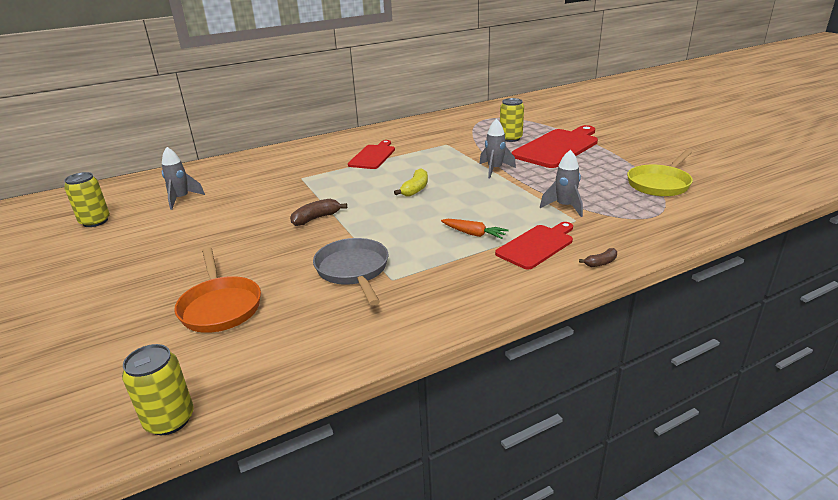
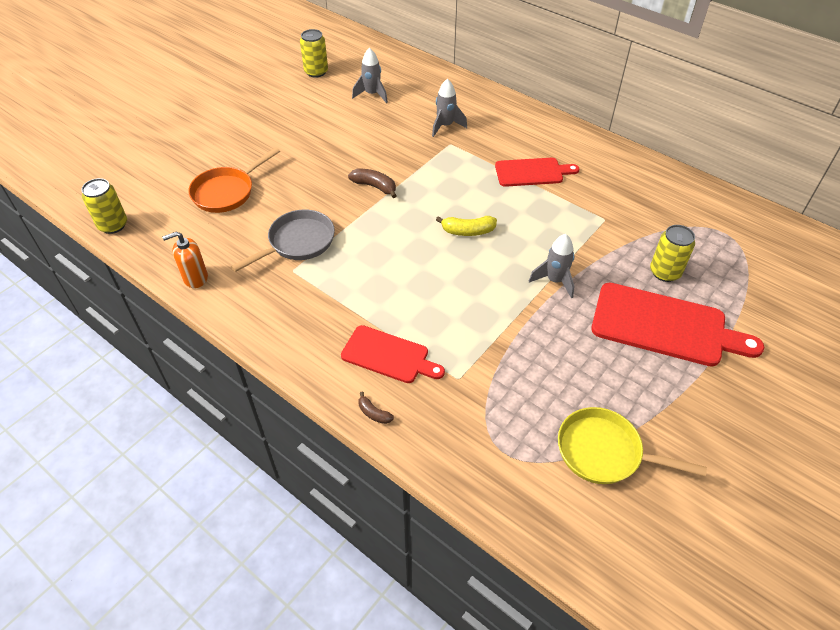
camera: 65 degrees right, 20 degrees up
(348, 349) = (195, 278): none -> orange soap dispenser
(474, 234) = (392, 302): orange carrot -> none
(564, 207) = (486, 363): grey rocket -> grey rocket (445, 126)

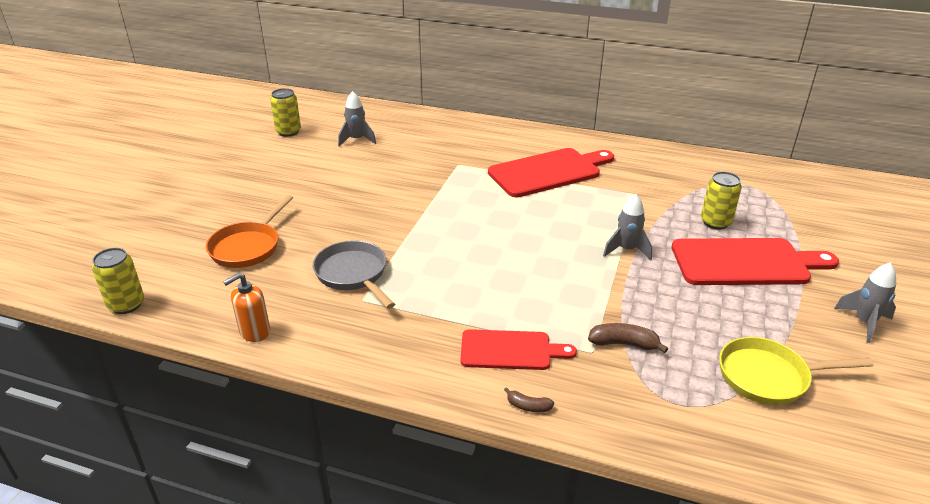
camera: 20 degrees left, 15 degrees down
(298, 242) = (353, 274): grey pan -> grey pan turned 60 degrees counterclockwise
(374, 186) = (405, 211): brown banana -> brown banana (623, 344)
(445, 126) = (444, 152): grey rocket -> grey rocket (864, 322)
(468, 231) = (520, 228): yellow banana -> none
(532, 172) = (548, 172): red cutting board -> red cutting board, size x1.62

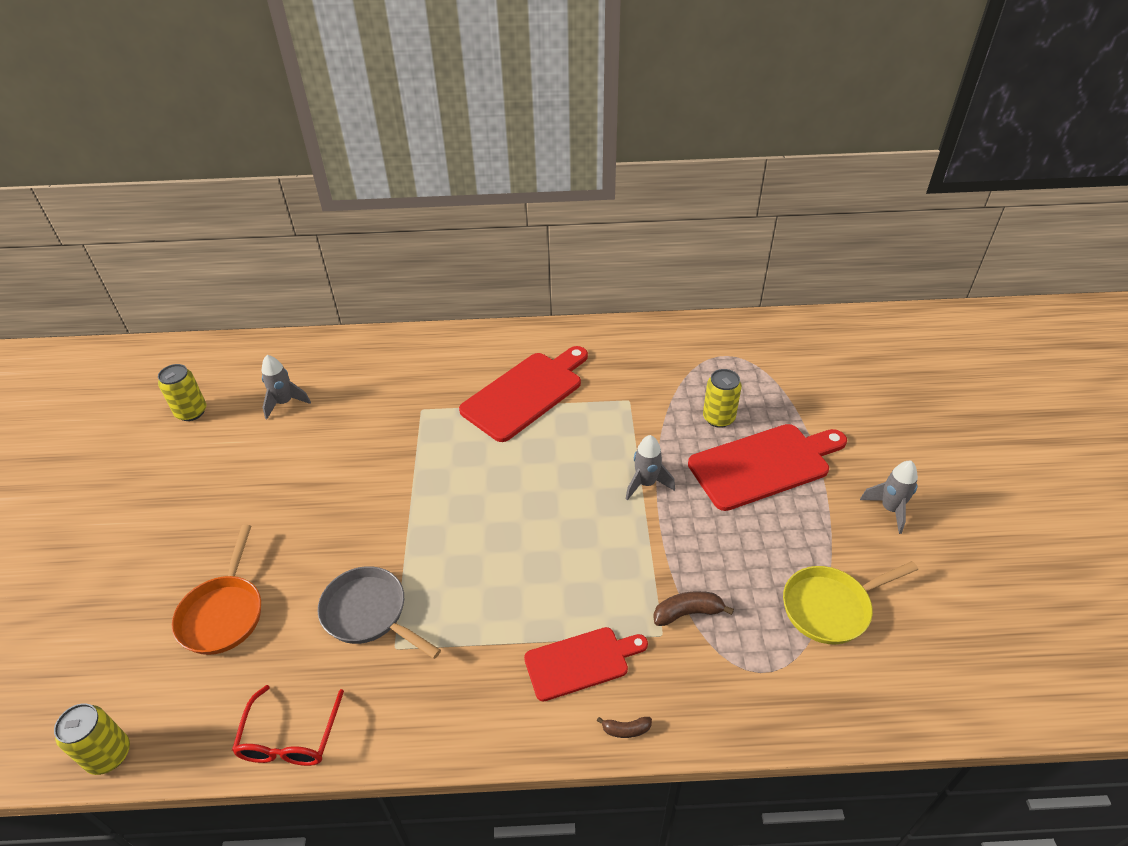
camera: 20 degrees left, 10 degrees up
(254, 332) = (290, 738): orange soap dispenser -> red glasses

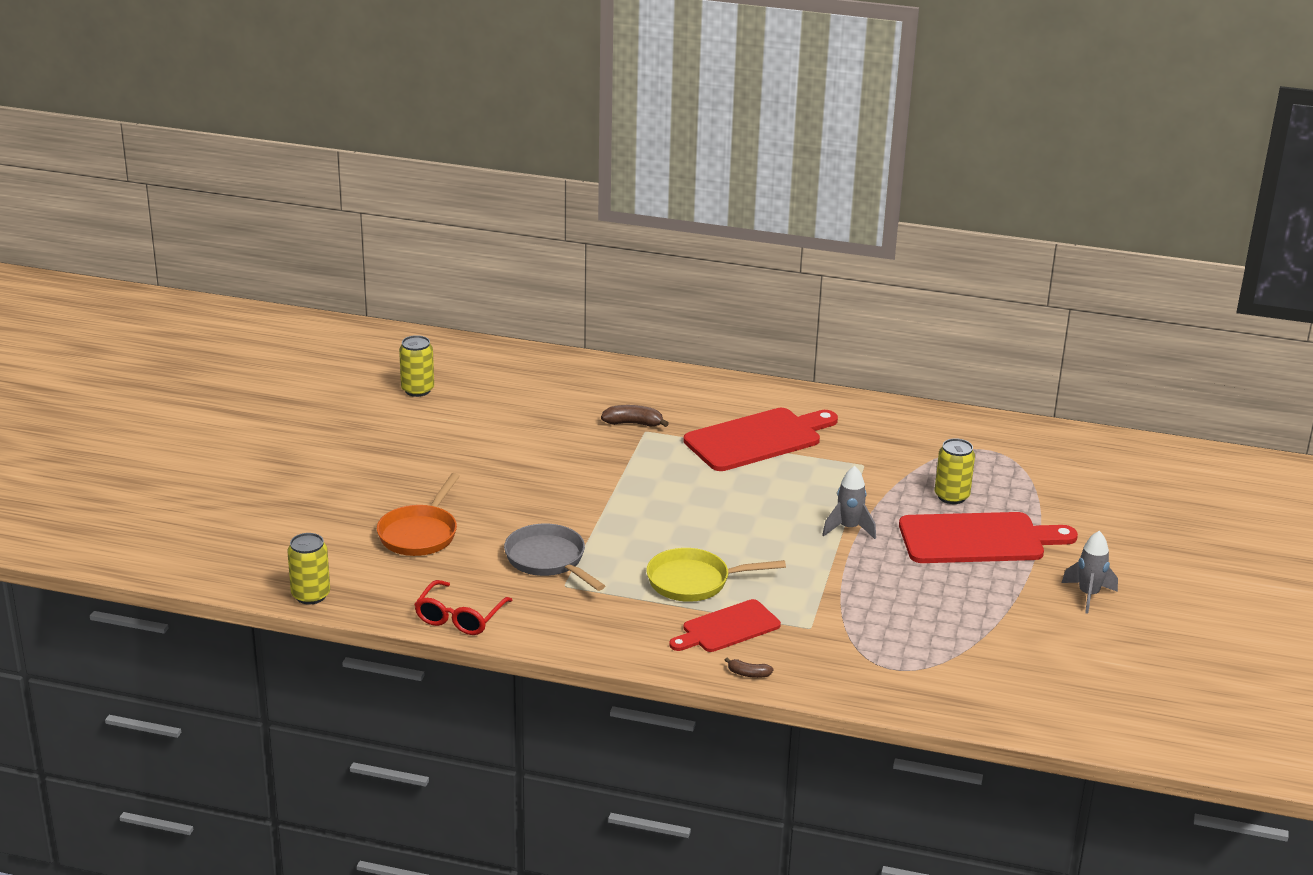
camera: 15 degrees right, 15 degrees down
(285, 403) = (510, 400): grey rocket -> none
(581, 662) = (727, 628): red cutting board -> red cutting board turned 150 degrees clockwise
(687, 613) = (842, 620): brown banana -> brown banana (633, 423)
(830, 607) = (982, 644): yellow pan -> yellow pan (694, 582)

